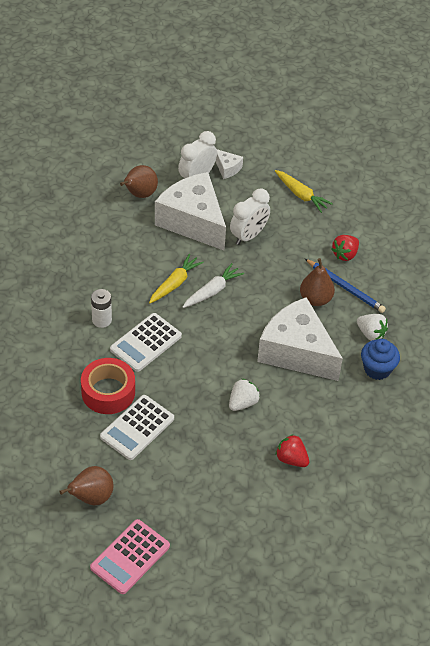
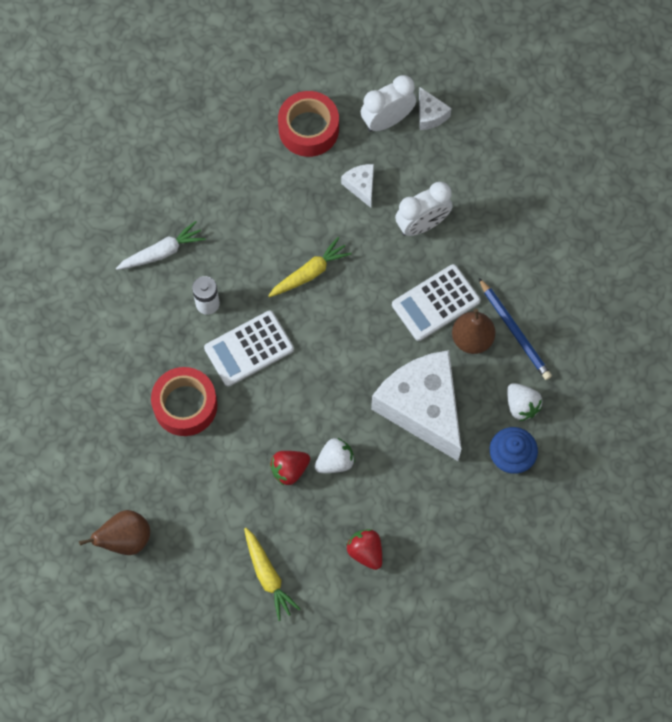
camera: 20 degrees right, 20 degrees up
(130, 557) = (145, 625): pink calculator -> none
(137, 428) = (203, 462): white calculator -> white calculator (435, 303)
(139, 194) = (308, 129): brown pear -> red tape
(193, 221) = (361, 186): white cheese -> white cheese, size x0.41
(212, 291) = (351, 295): white carrot -> white carrot (162, 252)
(301, 195) = (509, 178): yellow carrot -> yellow carrot (268, 576)
(345, 254) = (532, 282): red strawberry -> red strawberry (289, 470)

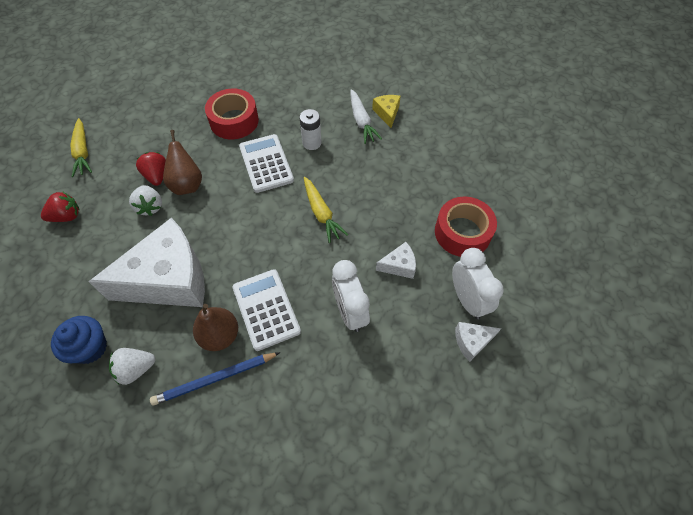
camera: 100 degrees right, 10 degrees down
(125, 539) = (150, 80): brown pear -> brown pear (187, 185)
(144, 224) = (387, 113): none -> yellow cheese
(268, 576) = (83, 152): yellow carrot -> yellow carrot turned 90 degrees counterclockwise

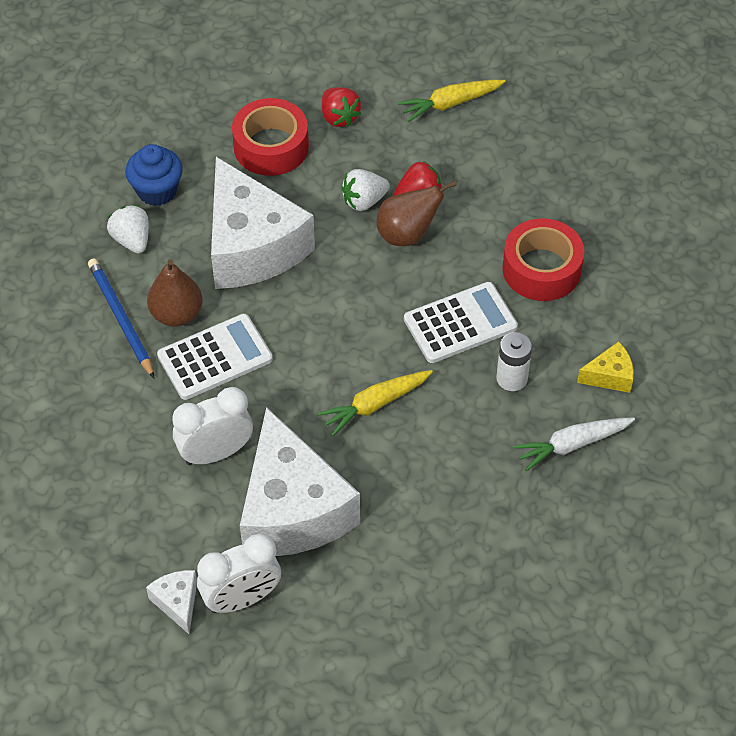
camera: 85 degrees right, 5 degrees down
(387, 113) = (597, 482): yellow cheese -> yellow cheese (610, 376)
(399, 265) = (292, 510): white cheese -> white cheese, size x2.43
(462, 232) = (358, 595): red tape -> red tape (271, 146)

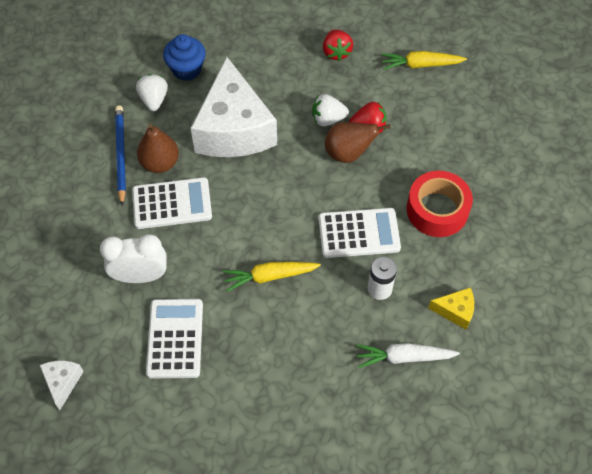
camera: 20 degrees right, 5 degrees up
(242, 599) = (109, 396): white clock -> none
(271, 146) = (279, 60): red tape -> none
(292, 510) = (175, 338): white cheese -> white calculator

